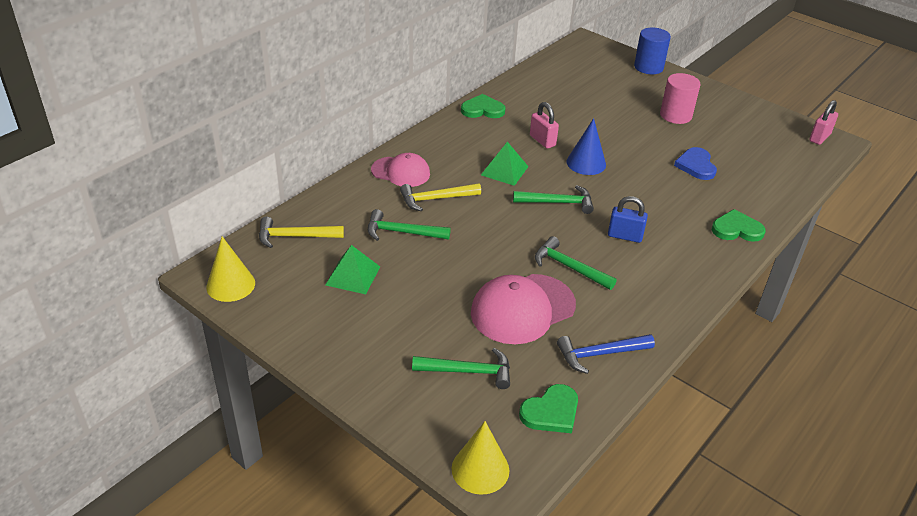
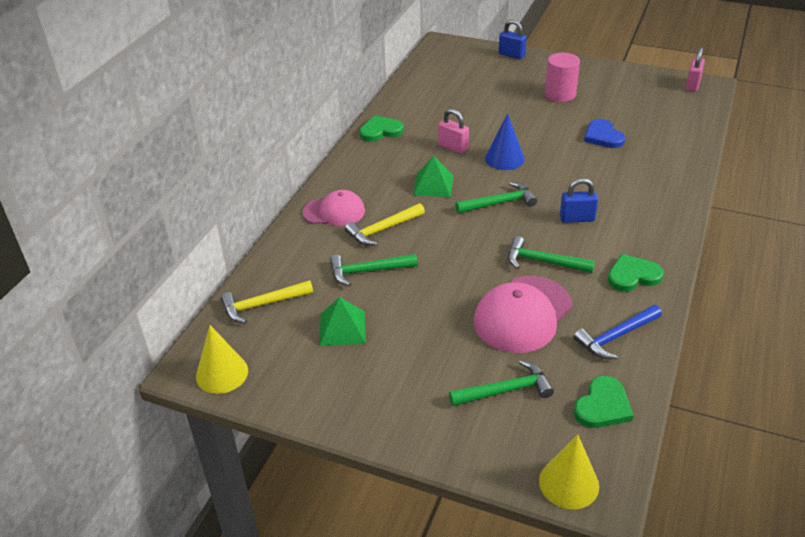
camera: 15 degrees left, 0 degrees up
(648, 67) = (511, 55): blue cylinder -> blue padlock
(736, 229) = (669, 186): green heart -> green heart (633, 276)

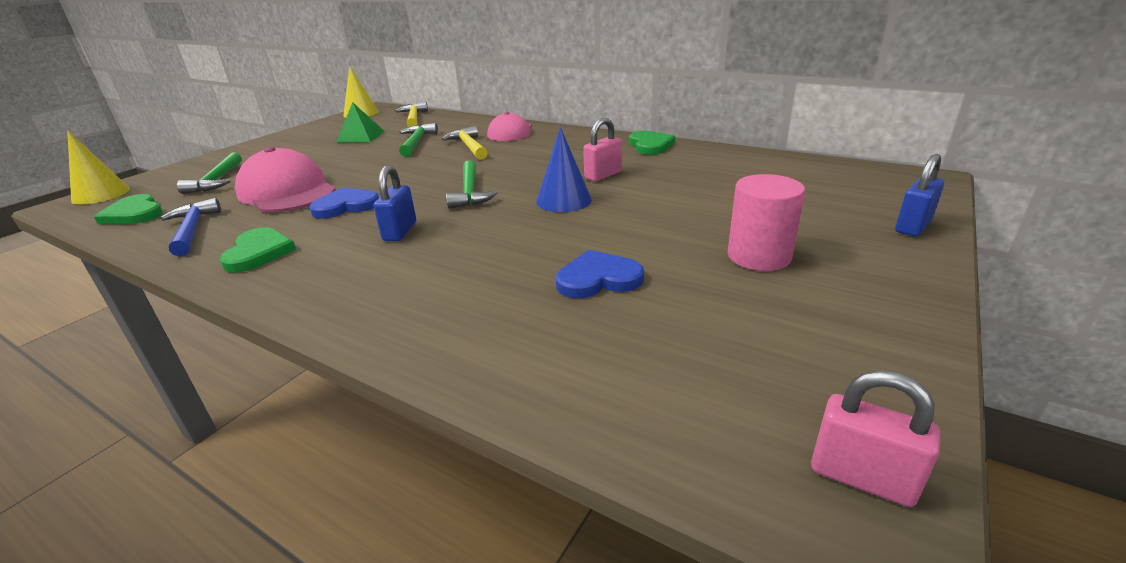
camera: 100 degrees right, 10 degrees down
(433, 185) = (528, 165): green pyramid -> none
(543, 262) = (346, 206): green hammer -> blue heart

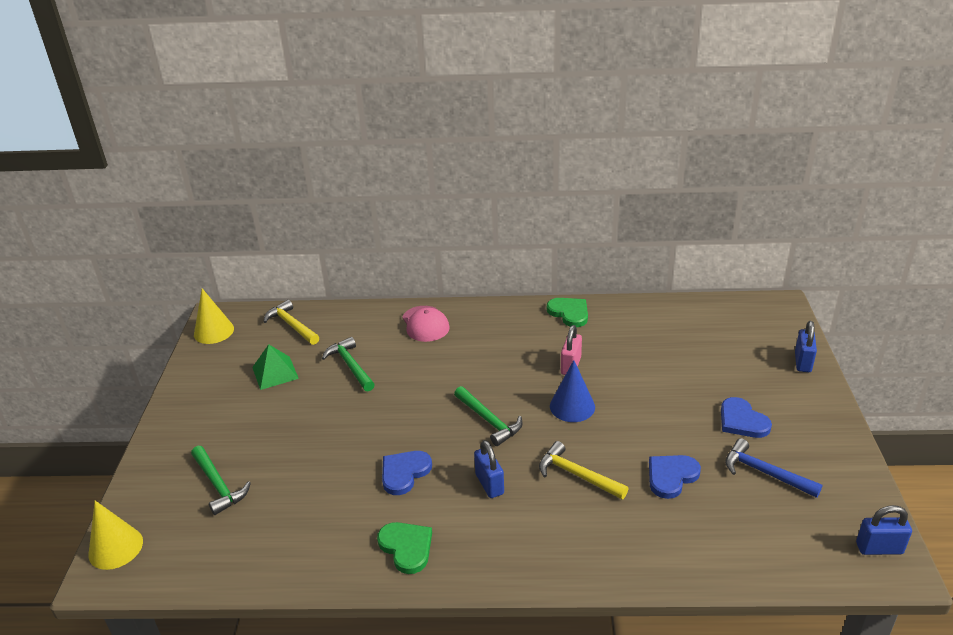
camera: 30 degrees left, 5 degrees up
(134, 214) = (208, 555): green heart -> none
(192, 230) = (305, 549): blue hammer -> blue hammer (764, 473)
(287, 192) = (320, 475): pink cap -> none
(469, 146) = (411, 358): yellow hammer -> yellow hammer (577, 475)
(759, 256) = (742, 421): pink cylinder -> blue heart
(861, 477) = (879, 548): pink padlock -> blue padlock

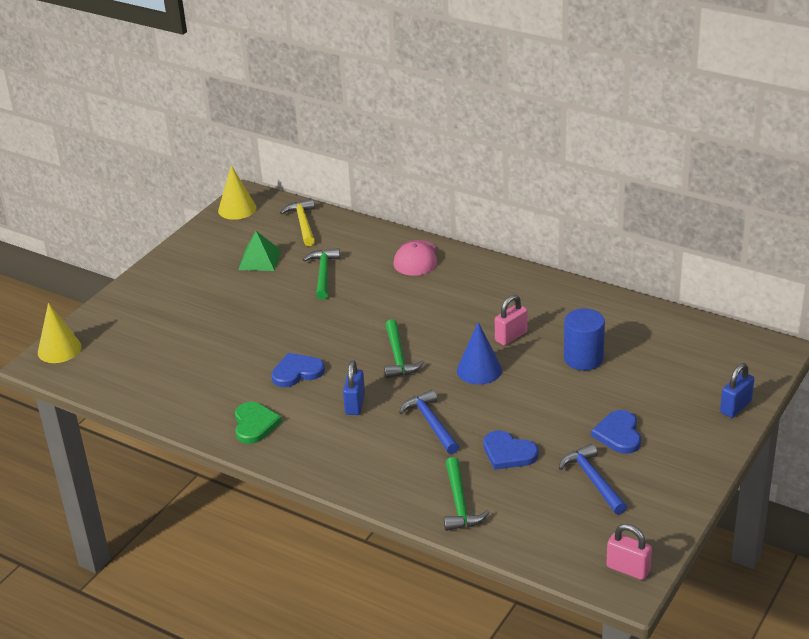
camera: 30 degrees right, 0 degrees up
(218, 485) = (156, 332): green hammer -> green hammer (460, 503)
(569, 313) = (555, 290): green heart -> none
(577, 475) = (431, 423): yellow hammer -> blue hammer
(648, 364) = (583, 358): none -> blue cylinder
(671, 476) = (508, 453): blue heart -> blue heart turned 135 degrees counterclockwise
(879, 548) = (628, 569): blue padlock -> pink padlock

